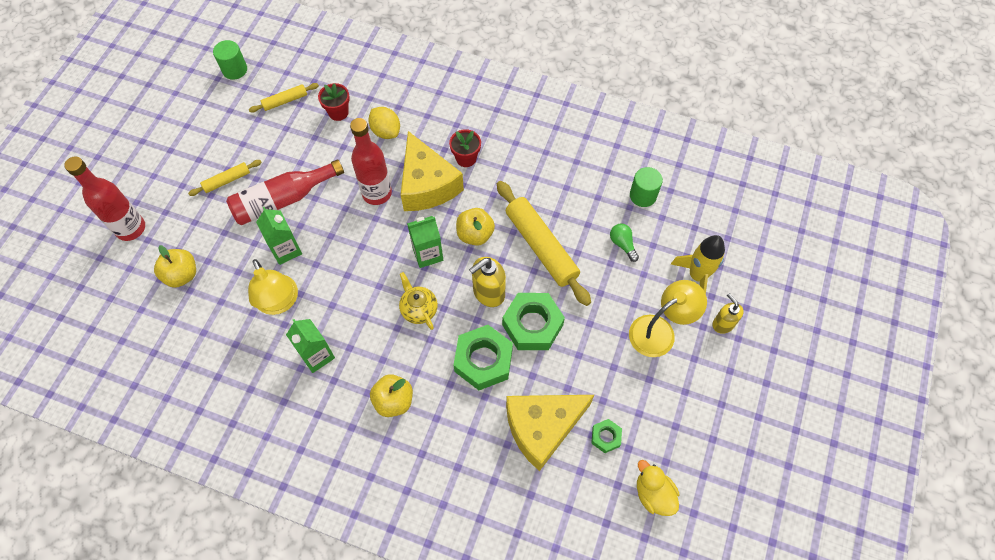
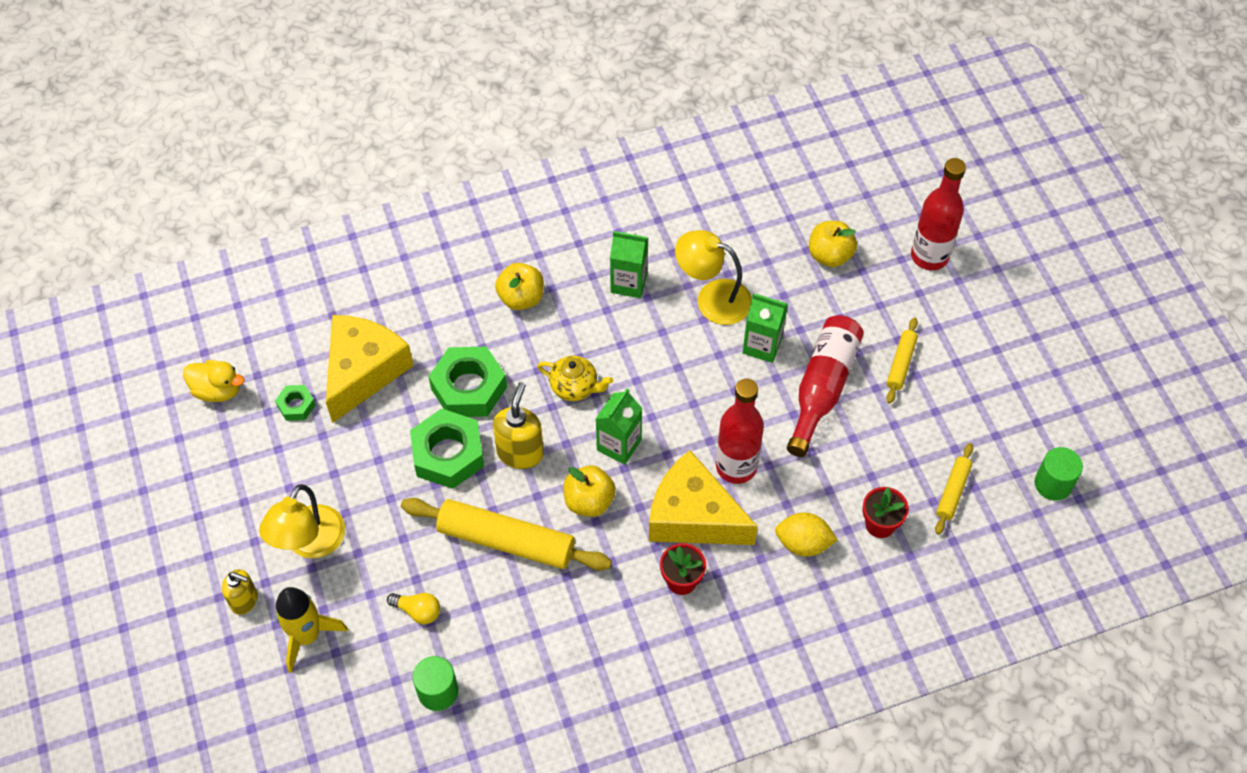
camera: 140 degrees right, 5 degrees down
(622, 244) = (418, 611): green light bulb -> yellow light bulb

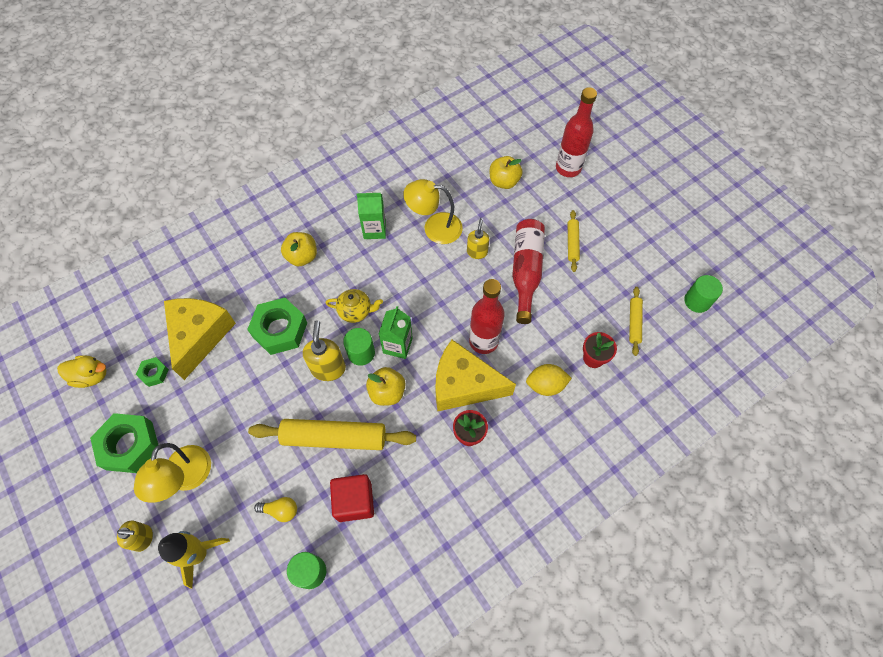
camera: 15 degrees left, 5 degrees up
(448, 454) = (276, 382): green nut -> green nut (129, 445)
(512, 624) = (354, 501): none -> red cube
(568, 443) = (361, 353): none -> green cylinder
(762, 345) = (477, 252): green carton -> yellow soap dispenser

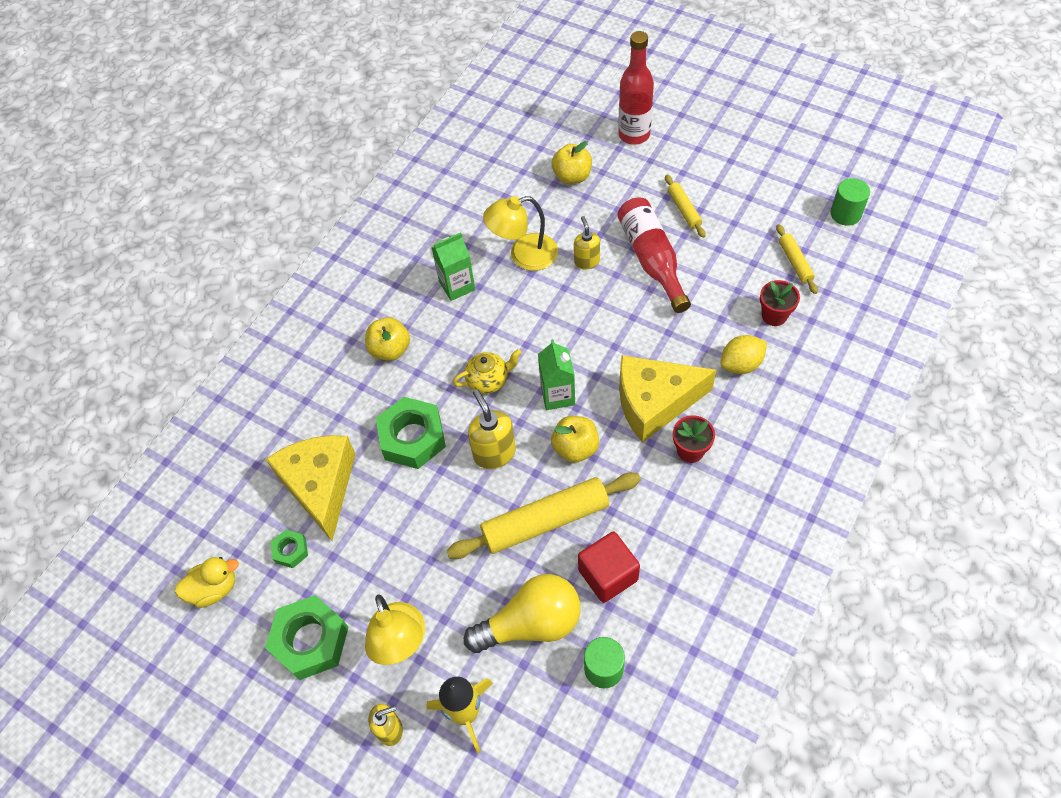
camera: 20 degrees left, 5 degrees down
(280, 510) = (531, 623): yellow light bulb -> yellow light bulb, size x2.17
(361, 353) = (521, 421): green cylinder -> none
(483, 341) = (649, 349): red bottle -> none

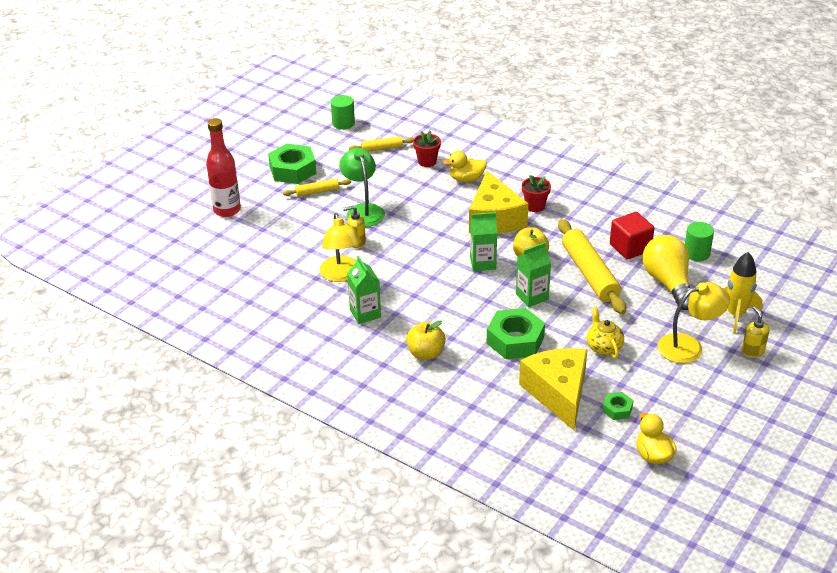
camera: 90 degrees left, 20 degrees down
(310, 640) = (692, 394): green nut -> green nut (292, 170)
(320, 486) = (558, 393): yellow cheese -> yellow cheese turned 90 degrees clockwise
(488, 380) = (465, 298): yellow teapot -> yellow teapot (603, 347)
(494, 453) = (532, 296): yellow soap dispenser -> green carton
(572, 176) = (262, 245): yellow apple -> none
(652, 259) = (363, 210): red bottle -> green lamp
(741, 364) = (466, 179): yellow lemon -> yellow duck

